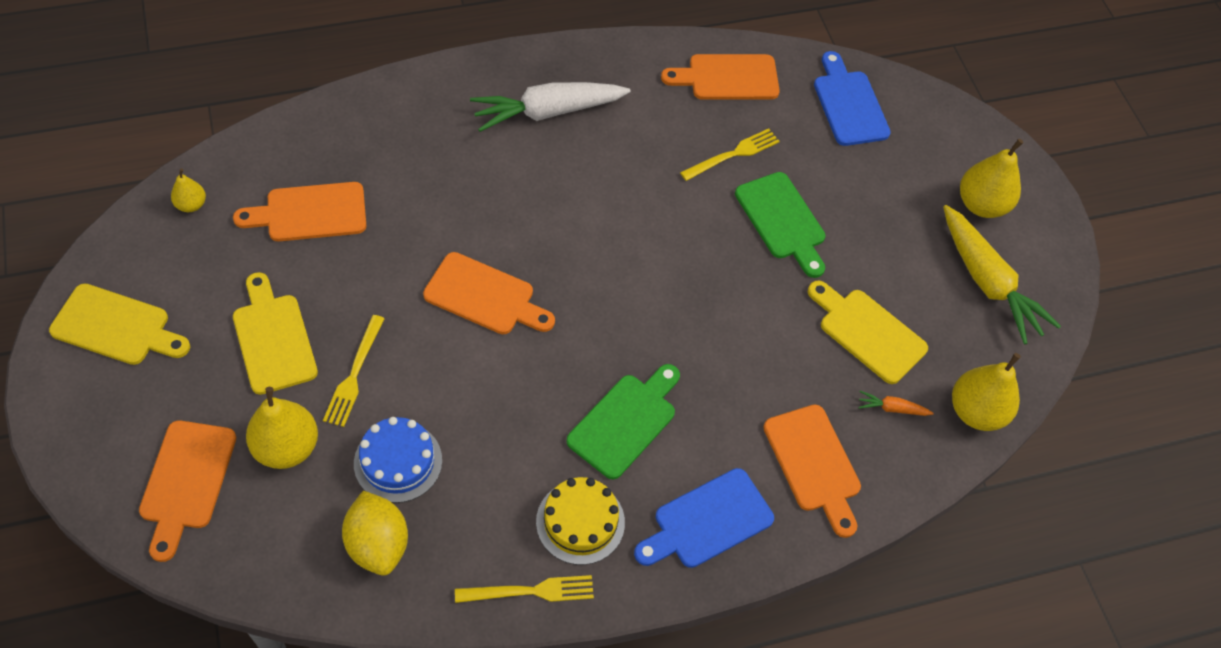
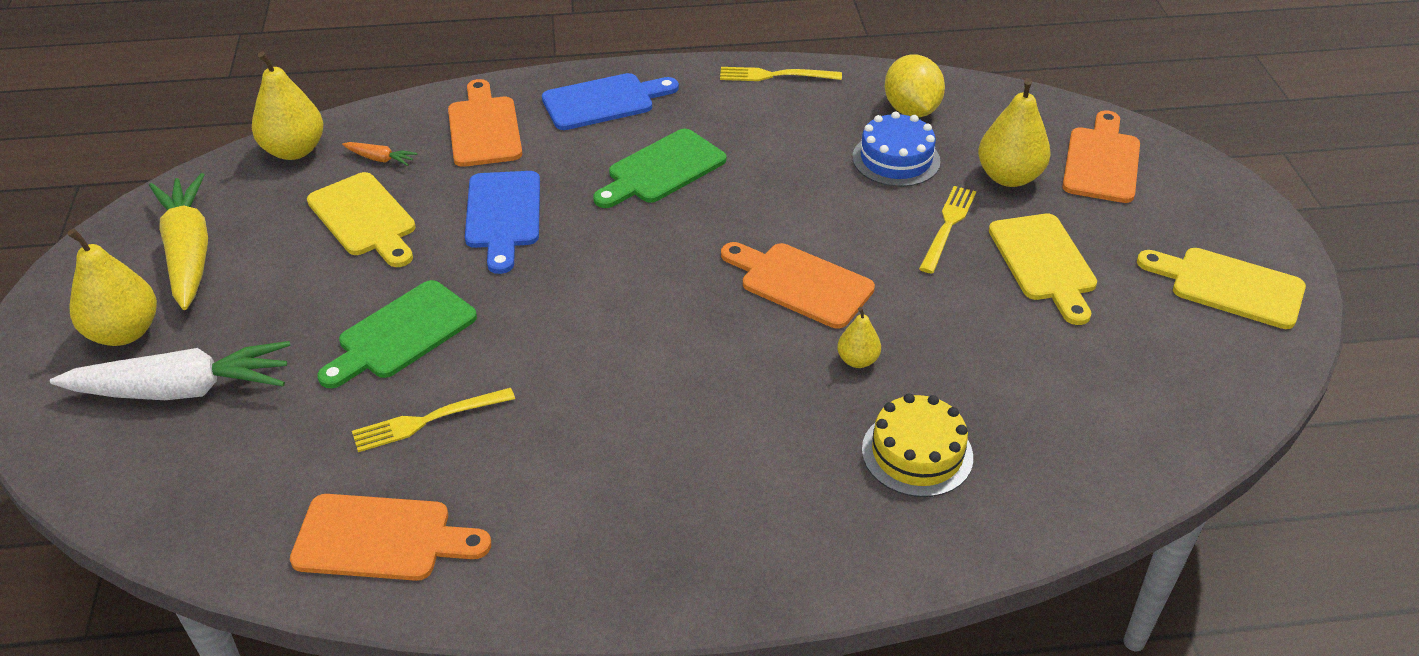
camera: 165 degrees left, 15 degrees down
(191, 205) = (1191, 411): yellow pear -> yellow pear (857, 360)
(310, 213) = (1028, 389): orange cutting board -> none
(547, 112) = (686, 503): white carrot -> white carrot (182, 390)
(580, 522) = (723, 109): yellow cake -> yellow cake (917, 453)
(782, 220) = (402, 334): green cutting board -> green cutting board turned 120 degrees counterclockwise
(849, 104) = (211, 480): blue cutting board -> blue cutting board (503, 215)

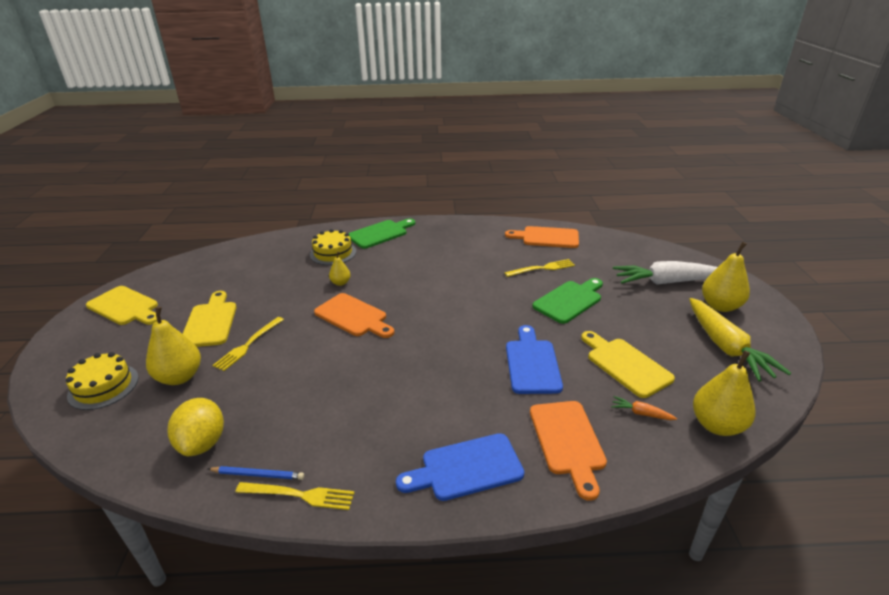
camera: 175 degrees left, 10 degrees down
(662, 170) = (422, 394): green cutting board -> green cutting board (380, 233)
(828, 88) = (258, 474): none -> blue pencil
(896, 159) = (247, 395): blue cake -> none
(1101, 161) = (103, 386): orange cutting board -> yellow cake

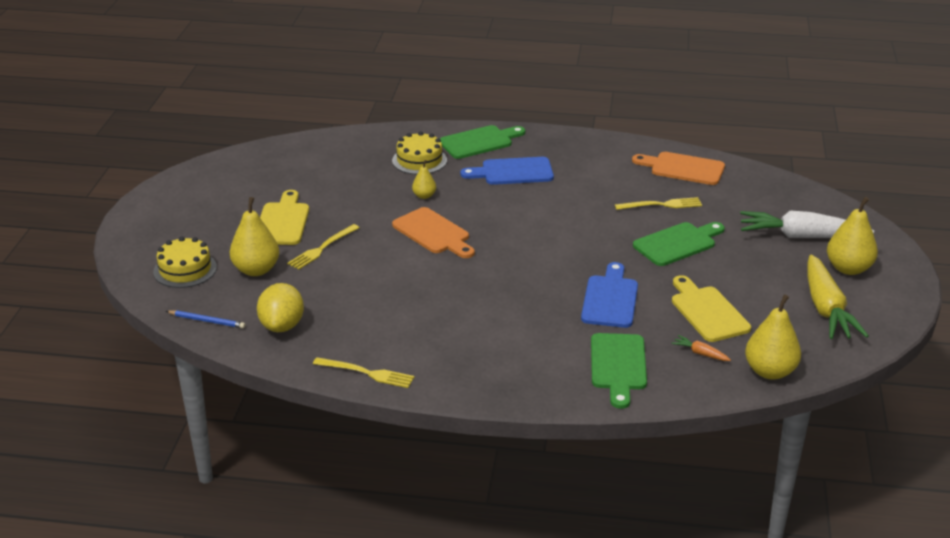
camera: 10 degrees right, 0 degrees up
(125, 307) = (192, 196): yellow cutting board -> none
(258, 474) = (331, 354): blue pencil -> blue pencil (207, 321)
(466, 468) = (517, 373): blue cutting board -> blue cutting board (513, 172)
(568, 441) = (618, 366): orange cutting board -> green cutting board

